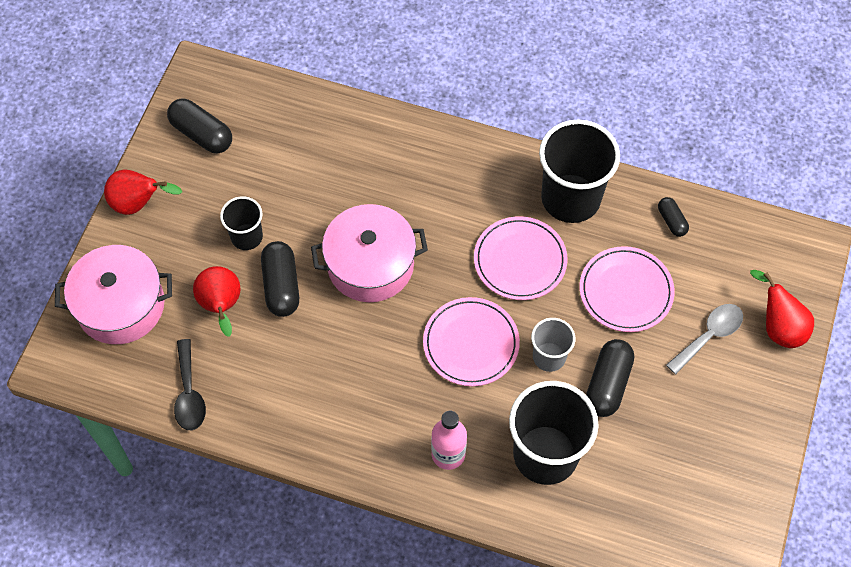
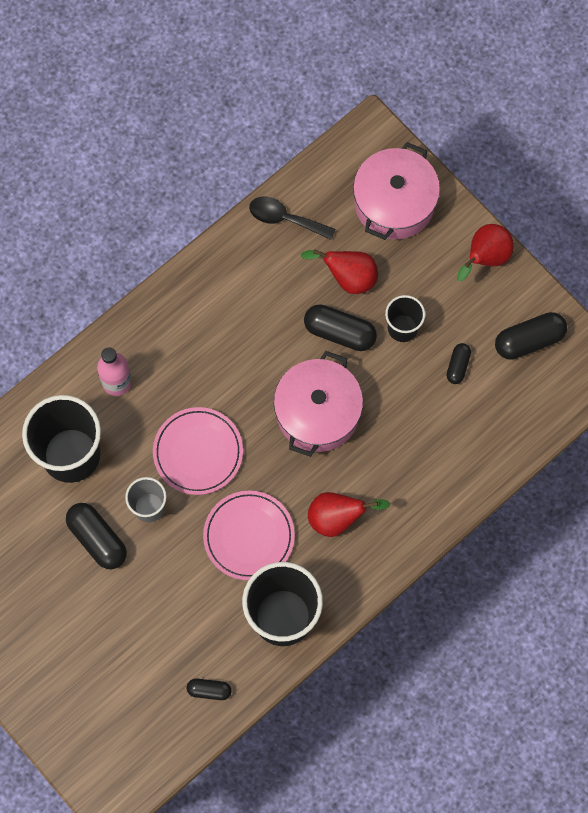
camera: 120 degrees right, 10 degrees up
(258, 176) = (457, 366): none -> black capsule
(625, 291) = (168, 606): pink plate -> none
(709, 335) = (87, 650): grey spoon -> none
(778, 327) = (59, 713): red pear -> red pear (337, 518)

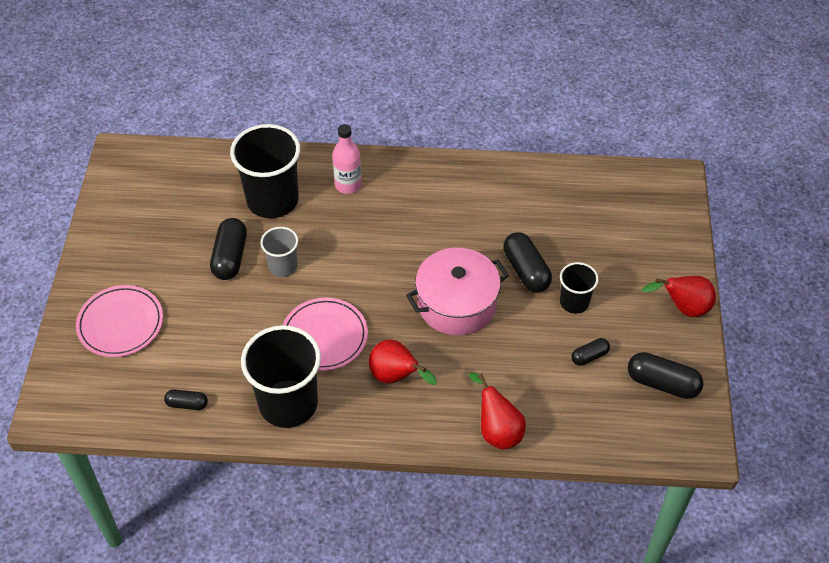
camera: 45 degrees right, 20 degrees down
(198, 452) = (351, 262): pink plate -> pink plate (120, 323)
(209, 690) = (187, 404): black capsule -> black capsule turned 45 degrees counterclockwise
(285, 219) = (562, 181): black spoon -> none
(348, 278) = (568, 245): red pear -> red pear (497, 430)
(394, 203) = (650, 228): pink pot -> none

